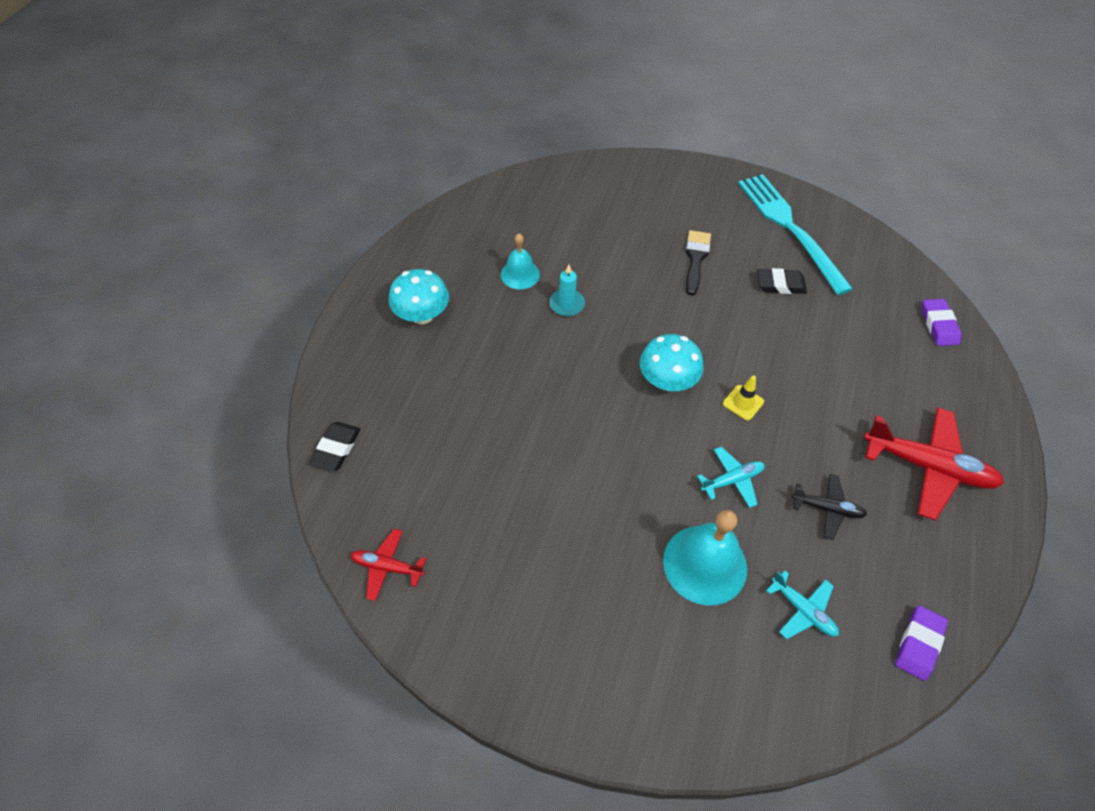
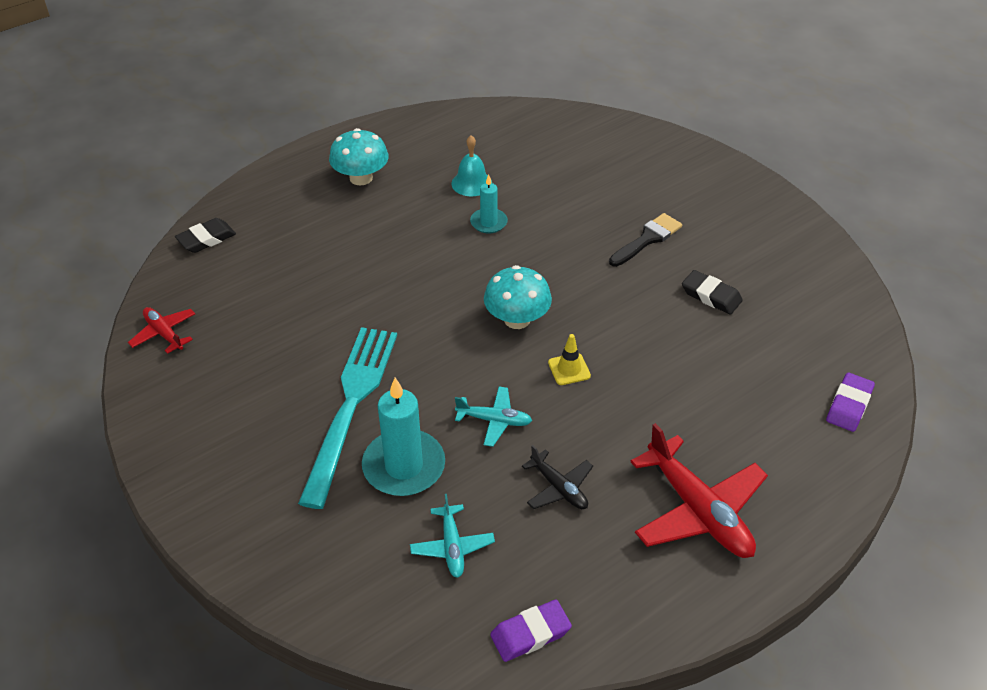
camera: 35 degrees right, 10 degrees down
(705, 564) = (404, 466): turquoise bell -> turquoise candle
(790, 228) = (774, 255): turquoise fork -> turquoise fork (351, 405)

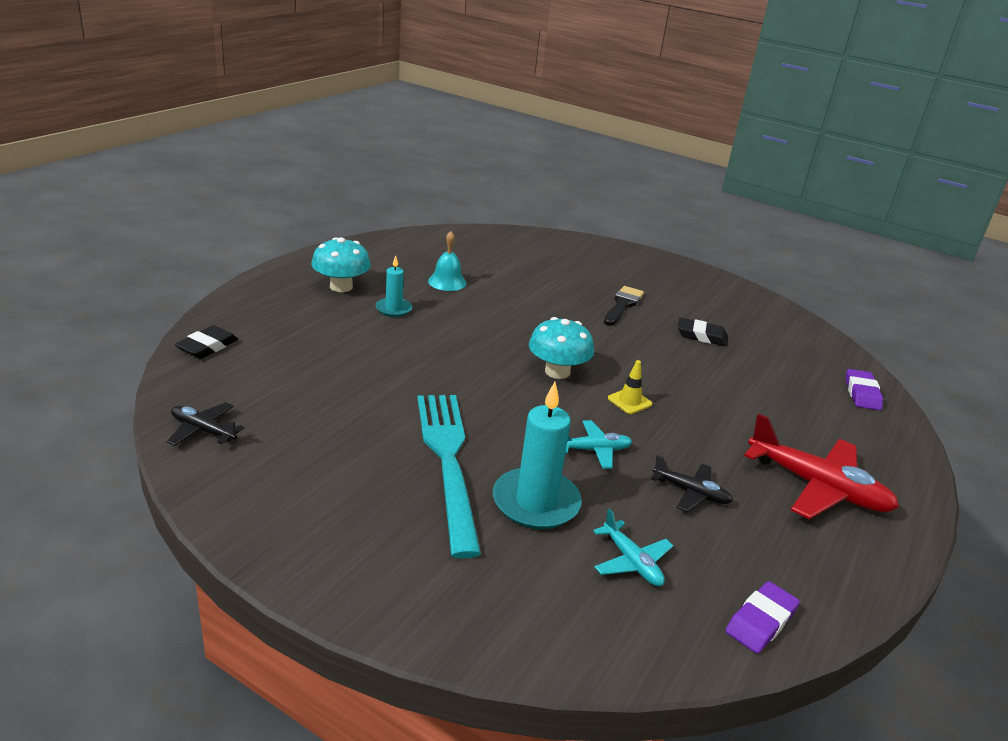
camera: 25 degrees left, 15 degrees down
(164, 334) = (203, 430): red plane -> black plane
(488, 222) = (482, 307): turquoise candle -> turquoise candle (393, 309)

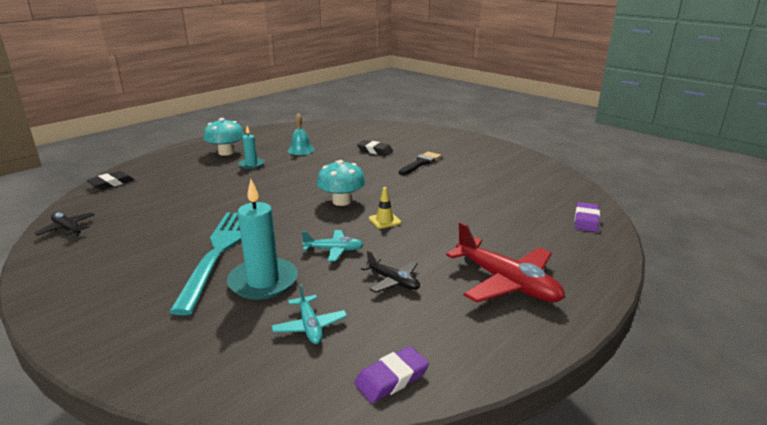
camera: 15 degrees right, 5 degrees down
(701, 336) = (471, 182): black eraser -> black eraser (375, 151)

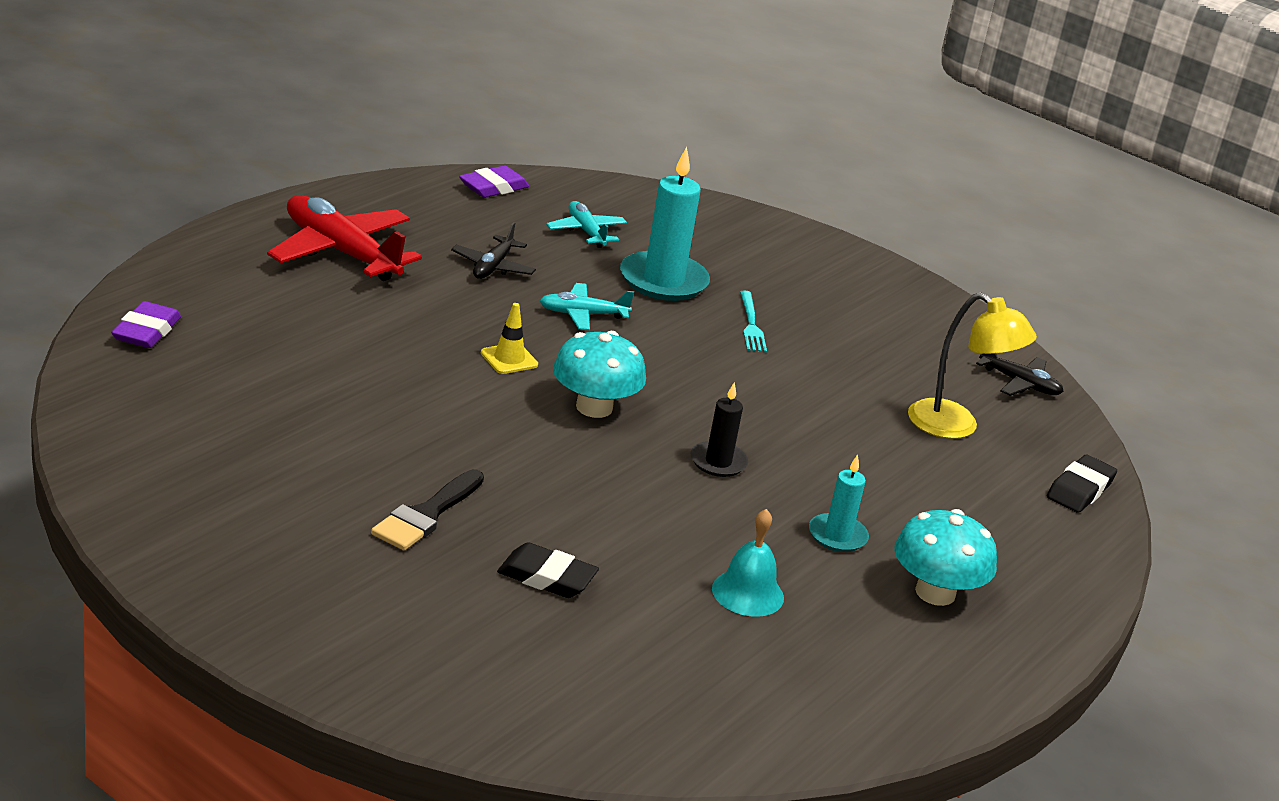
camera: 170 degrees right, 5 degrees up
(143, 204) = (956, 426): none -> yellow lamp
(218, 252) = (751, 324): turquoise fork -> turquoise fork, size x0.42
(288, 184) = (718, 462): none -> black candle
(393, 281) = (493, 267): black plane -> black plane turned 105 degrees counterclockwise

